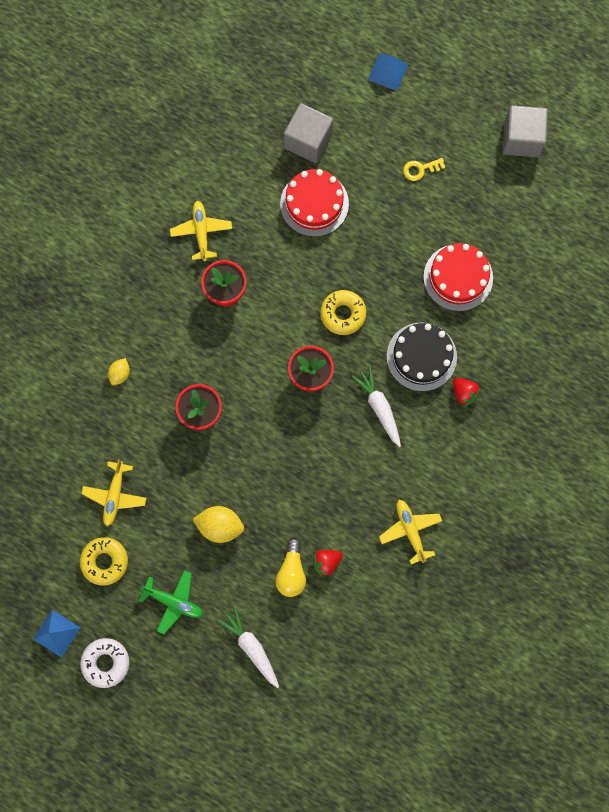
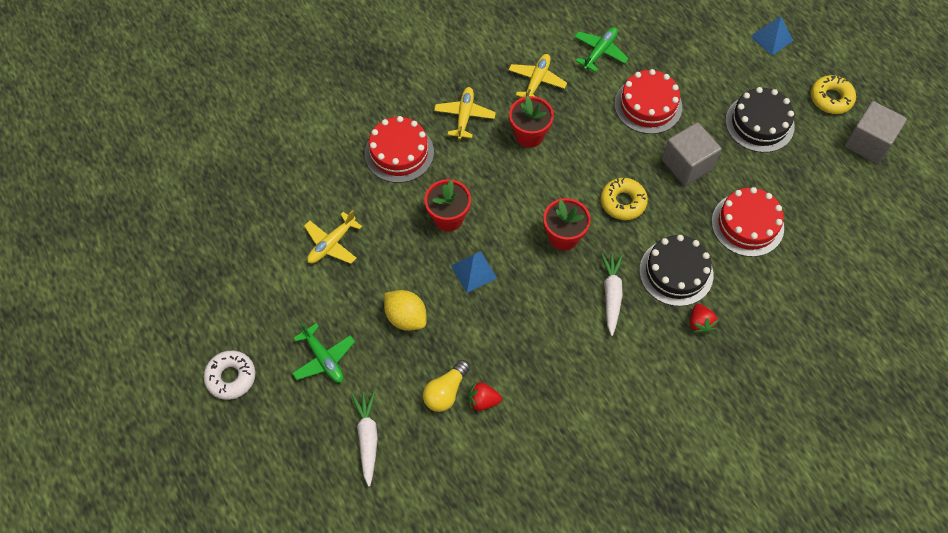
camera: 30 degrees right, 15 degrees down
(56, 633) = (206, 329): blue pyramid -> blue pyramid (473, 272)
(105, 561) = (287, 292): yellow donut -> yellow donut (831, 98)
(120, 374) = (399, 153): yellow lemon -> red cake
(241, 170) = (600, 52): none -> green plane
(308, 141) = (670, 57): grey cube -> grey cube (687, 164)
(410, 530) = (579, 416): yellow plane -> yellow plane (464, 116)
(420, 169) = (759, 123): yellow key -> black cake

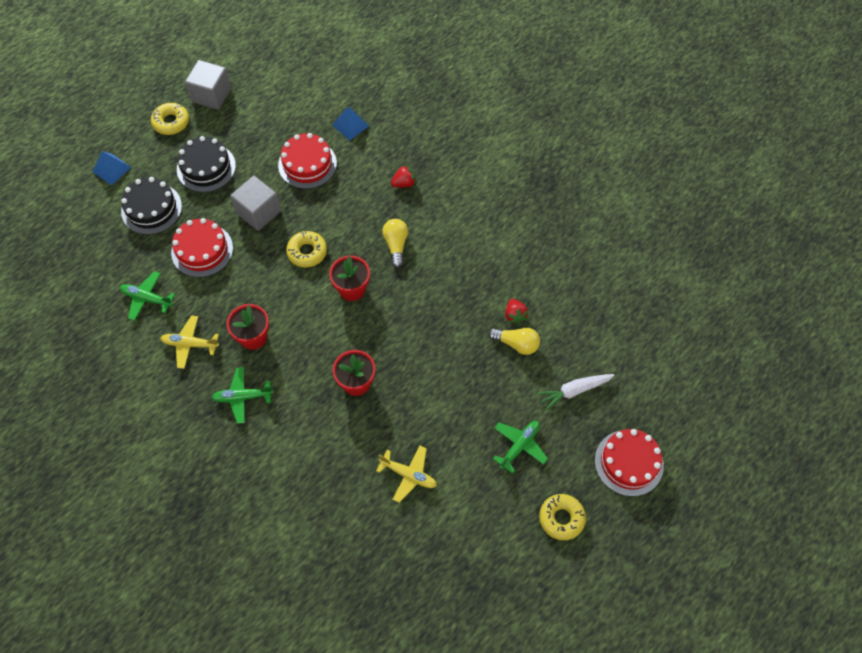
camera: 105 degrees left, 0 degrees up
(231, 377) = (561, 518): white donut -> yellow donut
(399, 153) = (296, 444): red cake -> red cake (629, 462)
(406, 317) = (461, 391): yellow lemon -> none
(464, 116) = (242, 397): yellow plane -> green plane
(473, 272) = (403, 349): blue pyramid -> blue pyramid (350, 125)
(611, 294) = (396, 245): white carrot -> yellow light bulb
(676, 272) = (363, 205): black cake -> black cake (151, 208)

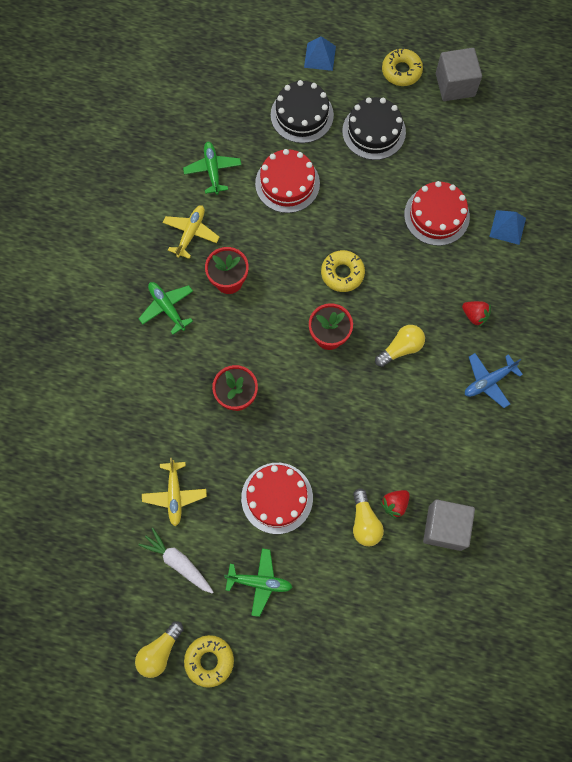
camera: 60 degrees right, 10 degrees up
(190, 344) = (191, 233): yellow plane -> yellow plane turned 45 degrees clockwise
(258, 212) = (356, 205): grey cube -> grey cube (445, 527)
(460, 202) = (488, 381): none -> blue plane
(533, 555) = (159, 651): none -> yellow light bulb
(574, 391) = (347, 606): white carrot -> white carrot (178, 562)
(629, 462) = (302, 699): red cake -> red cake (277, 498)

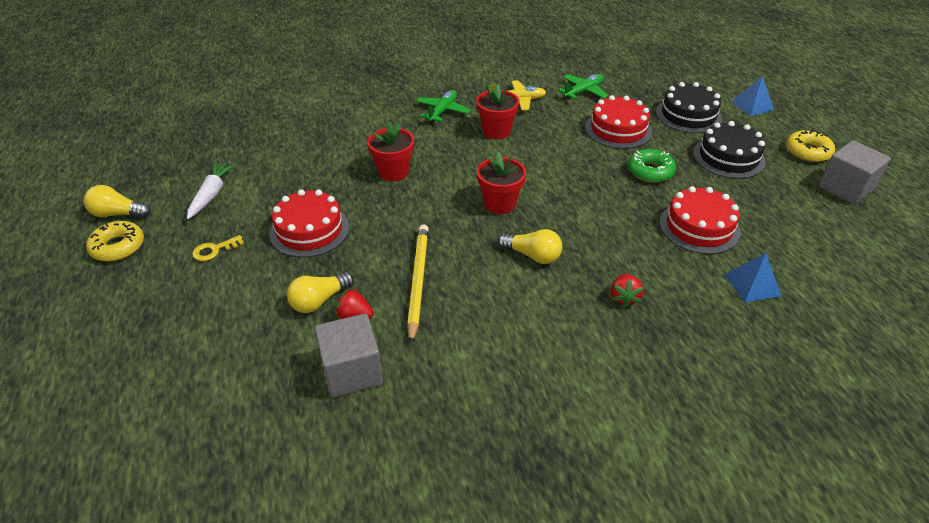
camera: 60 degrees right, 30 degrees down
(174, 495) = (276, 171): yellow plane -> none
(259, 582) = (214, 250): green plane -> yellow key
(342, 273) = (570, 189): yellow donut -> none
(356, 200) = (650, 171): none -> green donut
(383, 443) = (418, 281): none -> yellow pencil
(488, 381) = (559, 340): blue plane -> none

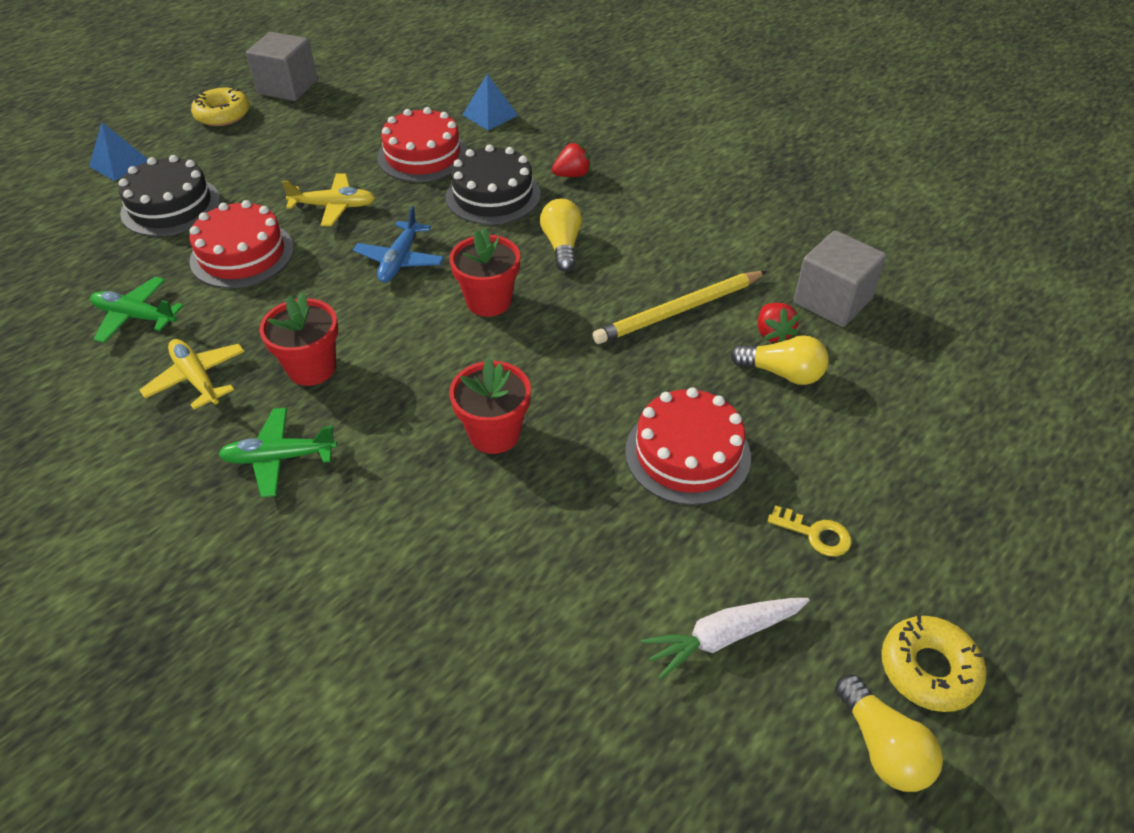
camera: 120 degrees left, 5 degrees up
(569, 182) = (400, 260): none -> blue plane
(650, 171) = (334, 206): green donut -> yellow plane
(728, 157) = (266, 160): black cake -> black cake (493, 195)

